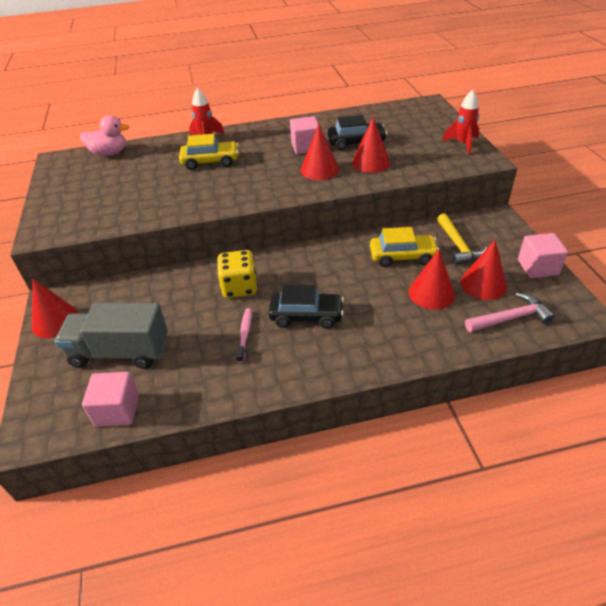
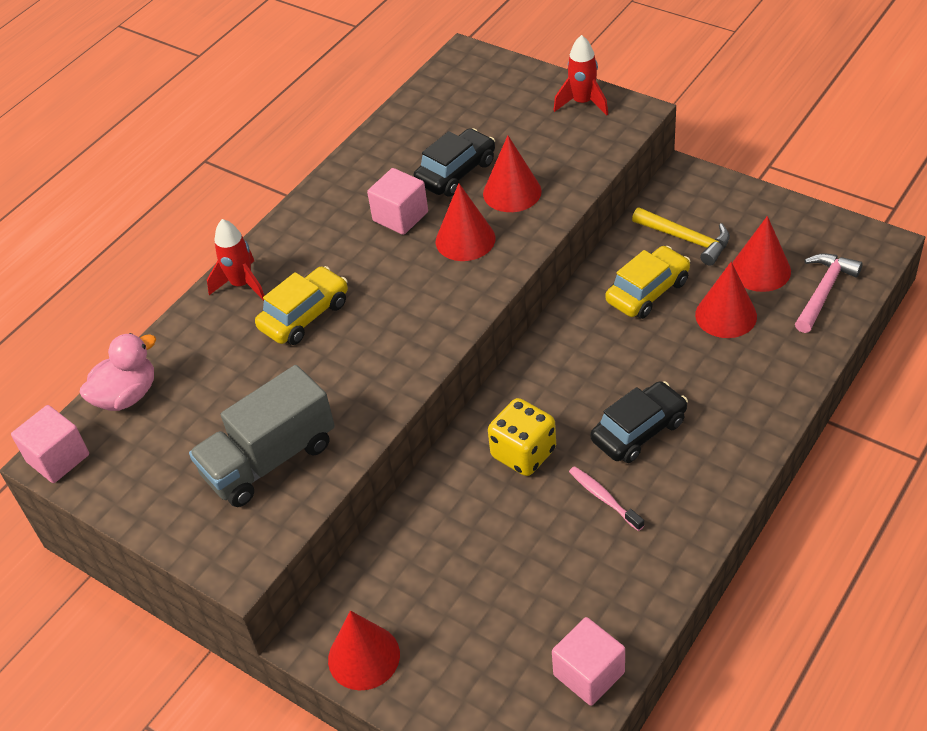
camera: 40 degrees left, 5 degrees up
(120, 352) = (499, 623): grey truck -> grey truck (269, 459)
(537, 267) = (787, 215): pink cube -> pink cube (58, 458)

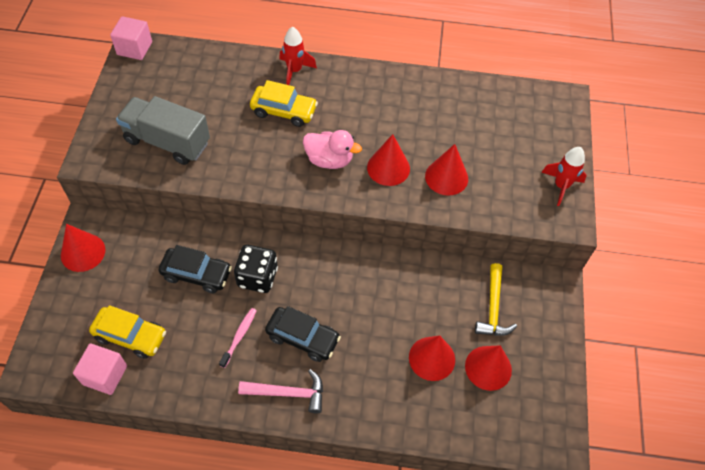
camera: 55 degrees right, 10 degrees up
(127, 395) = (188, 57): pink duck -> pink duck (329, 160)
(400, 216) = (391, 125): pink cube -> none
(456, 172) = (448, 139): black car -> black car (197, 274)
(523, 453) = (257, 277): yellow dice -> black dice
(648, 291) = (430, 300): yellow car -> yellow car (130, 336)
(823, 291) = (488, 419): pink hammer -> pink hammer (288, 393)

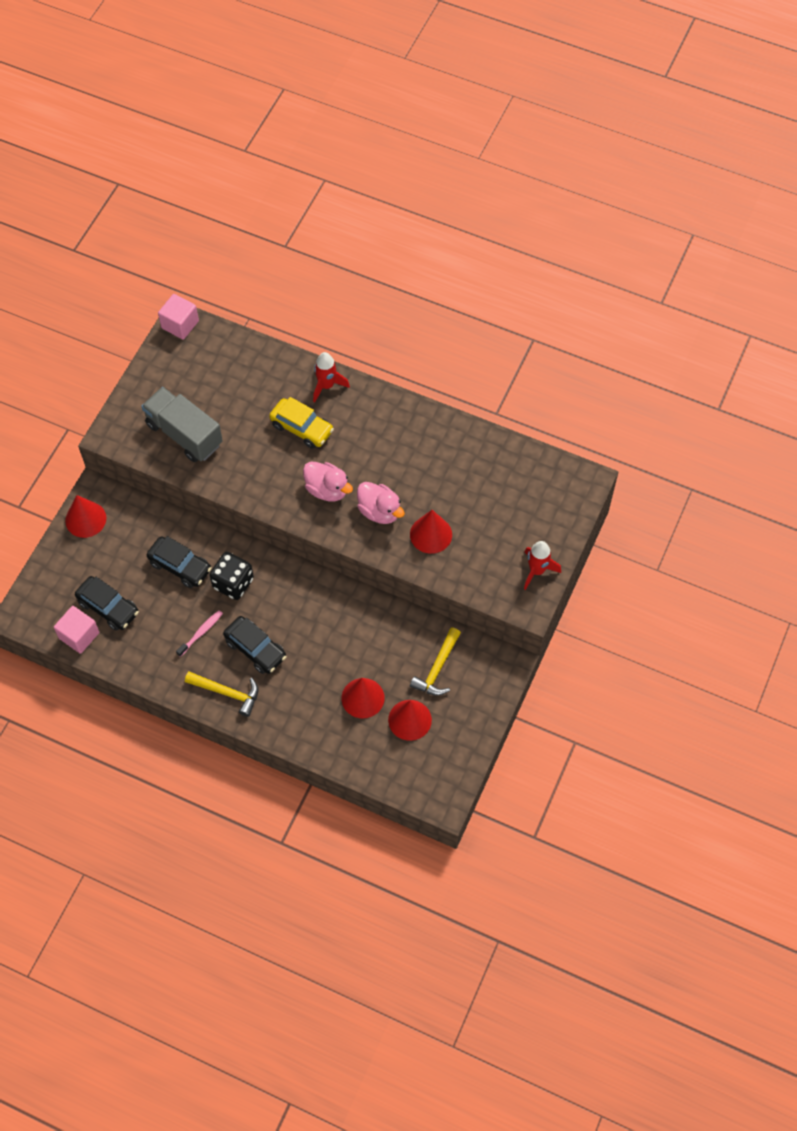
camera: 20 degrees right, 5 degrees up
(130, 336) = (108, 607): yellow car -> black car
(288, 393) = (227, 693): pink hammer -> yellow hammer
(388, 168) = (379, 511): red cone -> pink duck

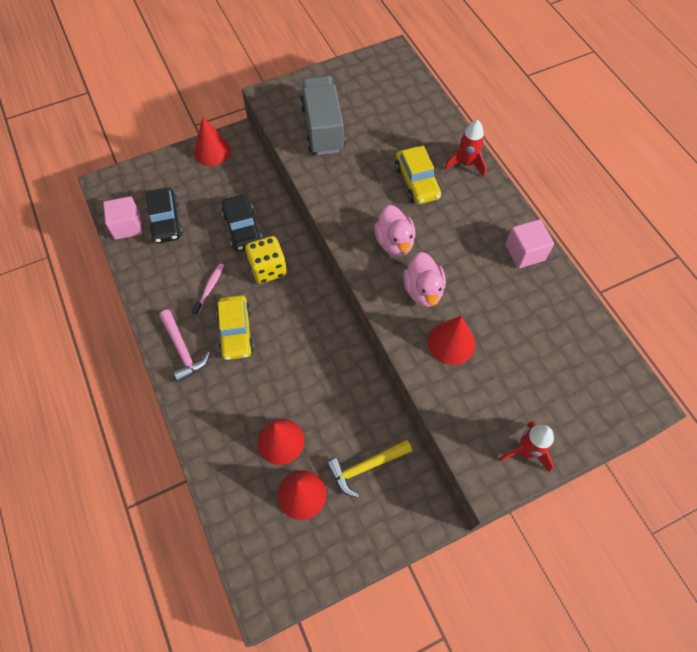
camera: 40 degrees right, 0 degrees up
(180, 324) = (392, 54): pink cube -> pink cube (524, 252)
(201, 632) = (209, 288): pink toothbrush -> pink toothbrush turned 60 degrees counterclockwise
(227, 693) = (183, 350): yellow hammer -> pink hammer
(233, 583) = (268, 269): black dice -> yellow dice
(255, 649) = (236, 332): black car -> yellow car

